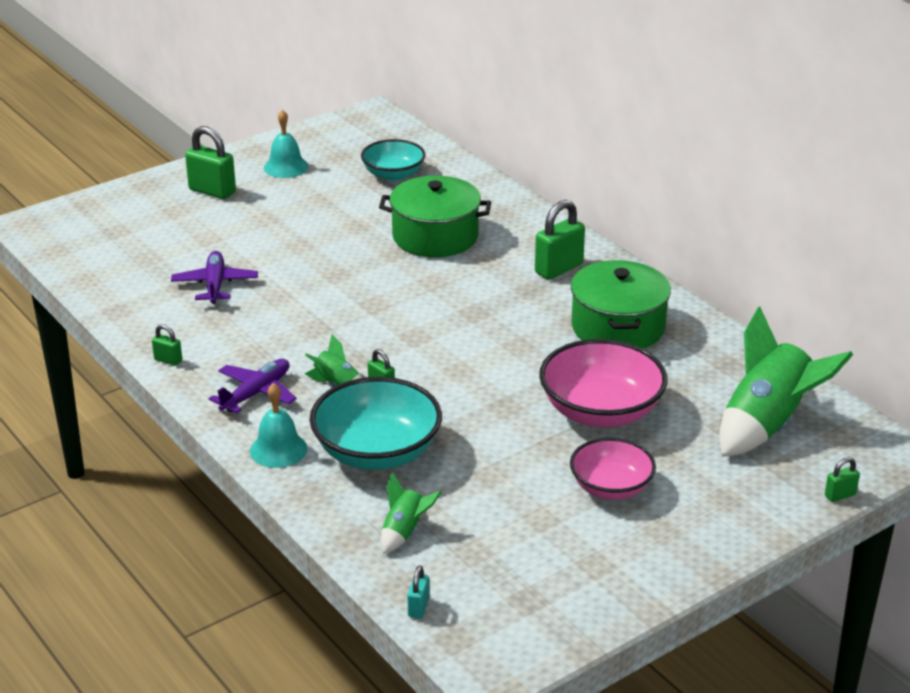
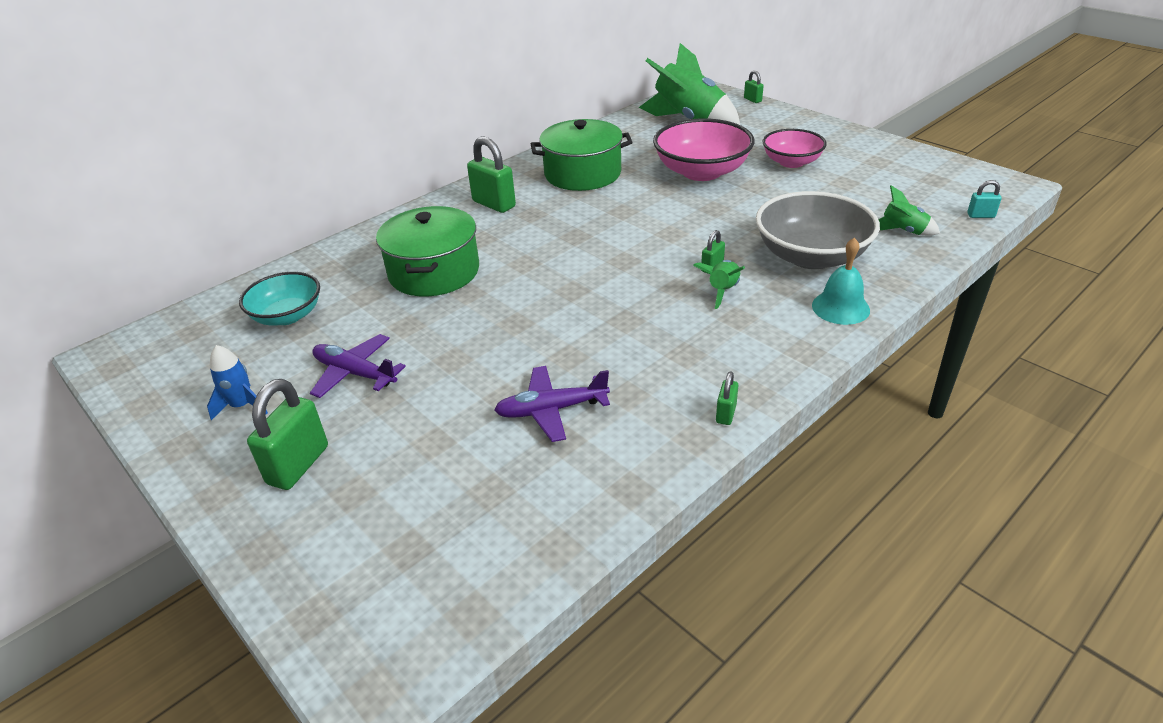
camera: 95 degrees left, 5 degrees up
(256, 393) = (758, 337): purple plane -> purple plane (355, 373)
(286, 167) = (242, 405): turquoise bell -> blue rocket
(377, 452) = (811, 256): turquoise bowl -> grey bowl

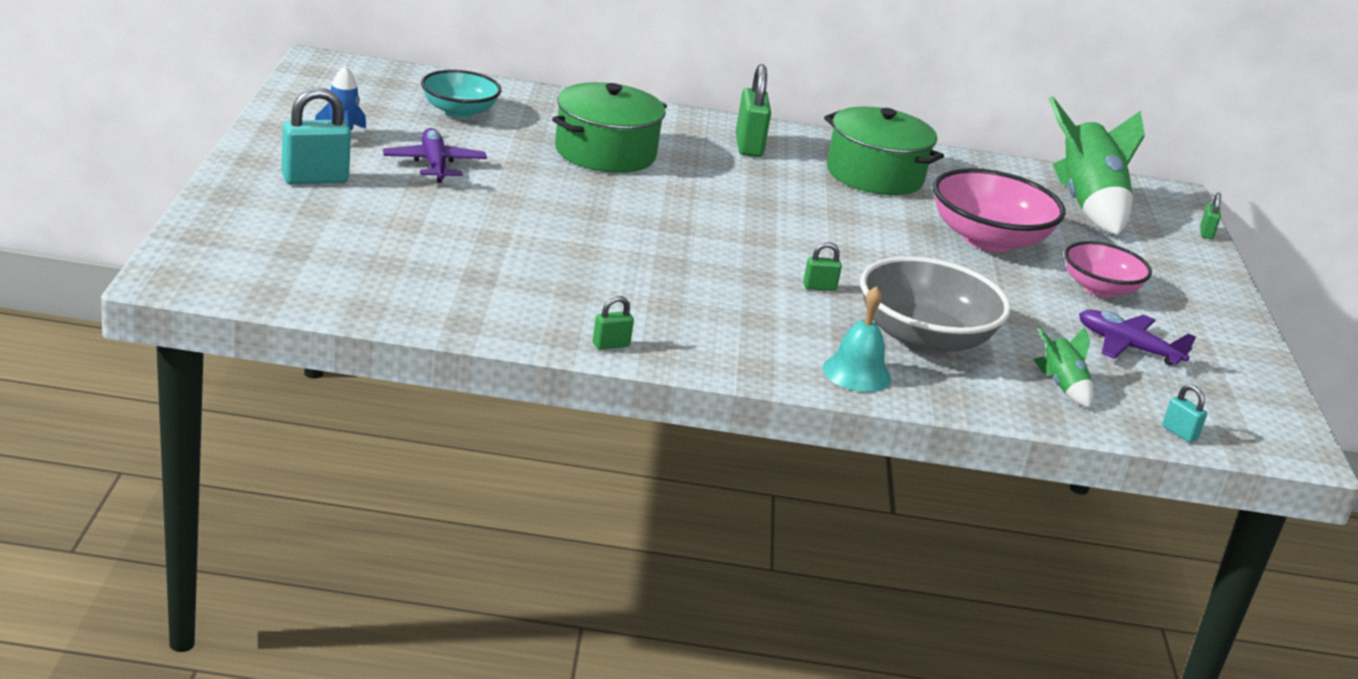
camera: 40 degrees right, 10 degrees down
(298, 465) = (315, 179): green padlock -> turquoise padlock
(551, 410) = (506, 262): purple plane -> purple plane (1127, 347)
(722, 291) = (788, 302): green rocket -> none

